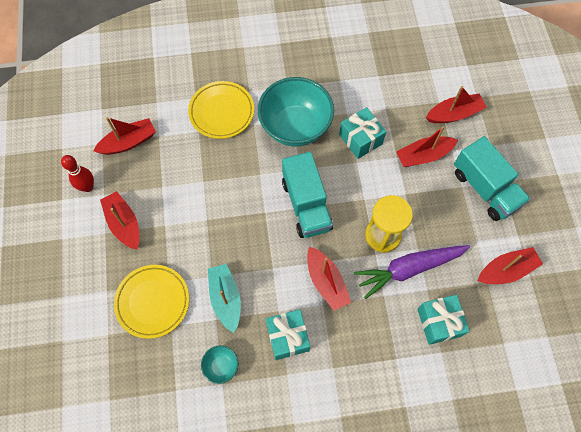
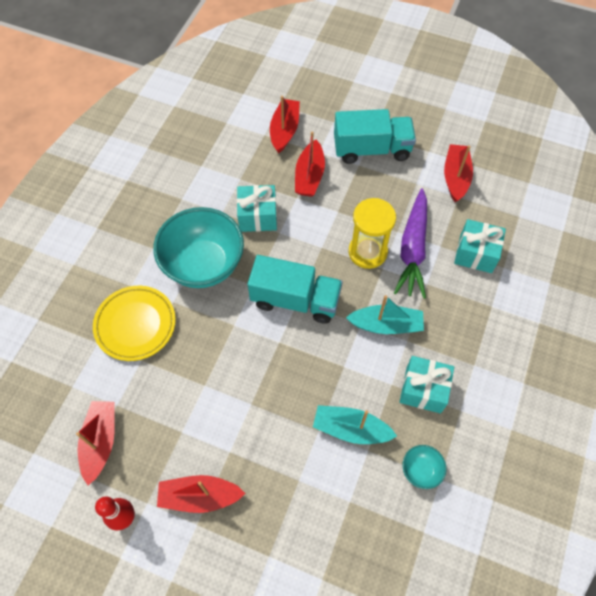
camera: 60 degrees left, 5 degrees down
(153, 302) = (312, 508): yellow plate -> none
(326, 282) = (386, 325): red boat -> turquoise boat

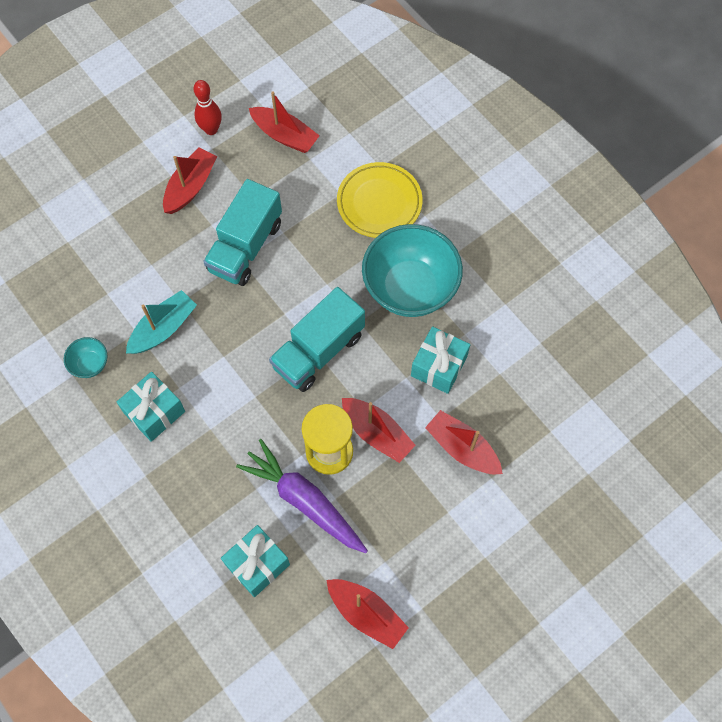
camera: 120 degrees right, 5 degrees up
(284, 130) = (544, 457): red boat -> red boat (376, 433)
(372, 149) = (461, 541): turquoise truck -> turquoise truck (245, 246)
(386, 325) = (238, 419): turquoise boat -> none

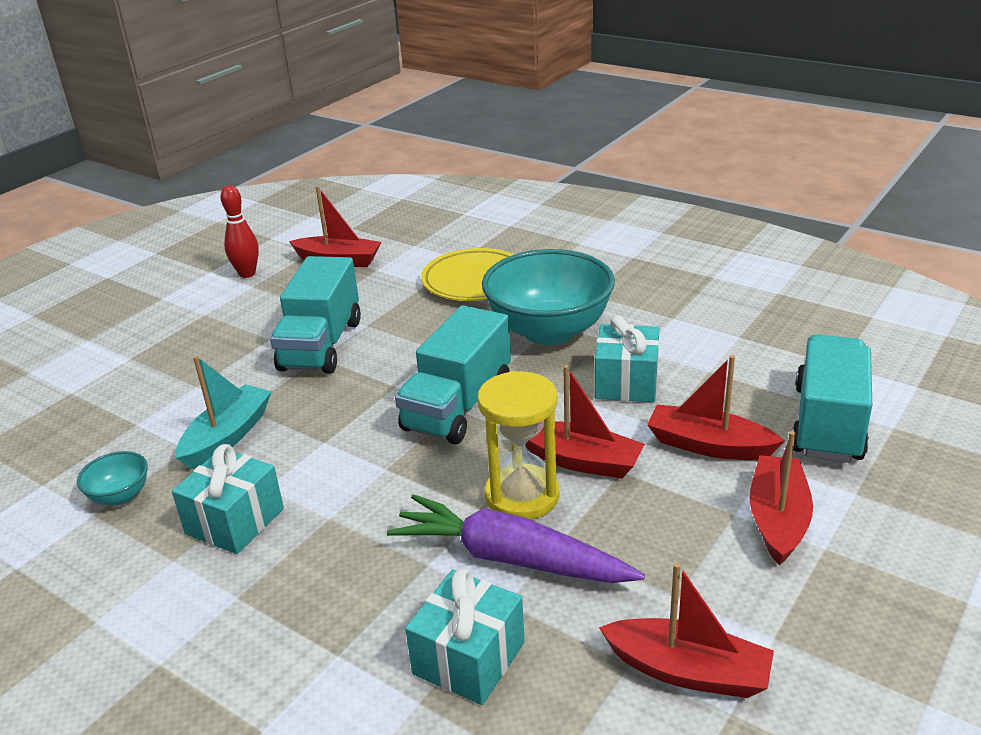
camera: 15 degrees left, 35 degrees down
(190, 187) = (233, 317): red boat -> red boat (778, 519)
(548, 455) = (828, 423): none -> turquoise truck

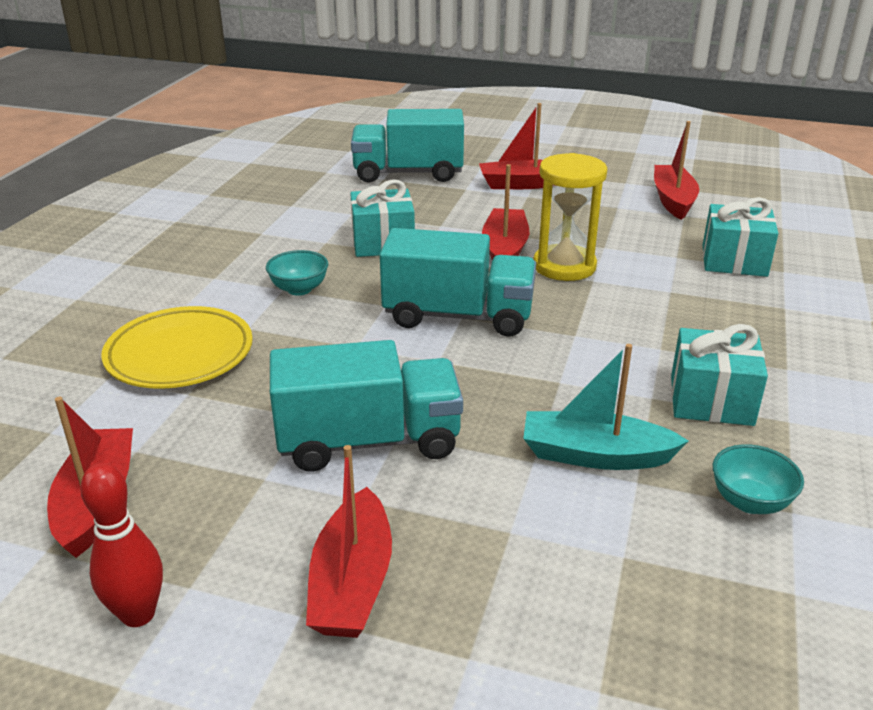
camera: 110 degrees left, 0 degrees up
(511, 558) = (634, 261): purple carrot -> none
(549, 331) = (299, 289): turquoise bowl -> turquoise bowl, size x0.43
(709, 445) = (456, 207): red boat -> red boat (352, 582)

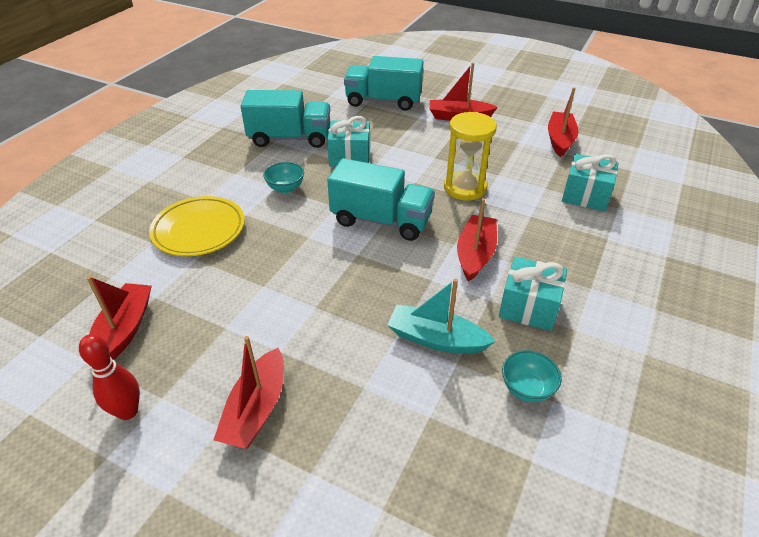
camera: 10 degrees right, 10 degrees up
(369, 441) = (296, 309): turquoise truck -> turquoise truck (290, 138)
(505, 249) = (429, 170): red boat -> red boat (475, 254)

